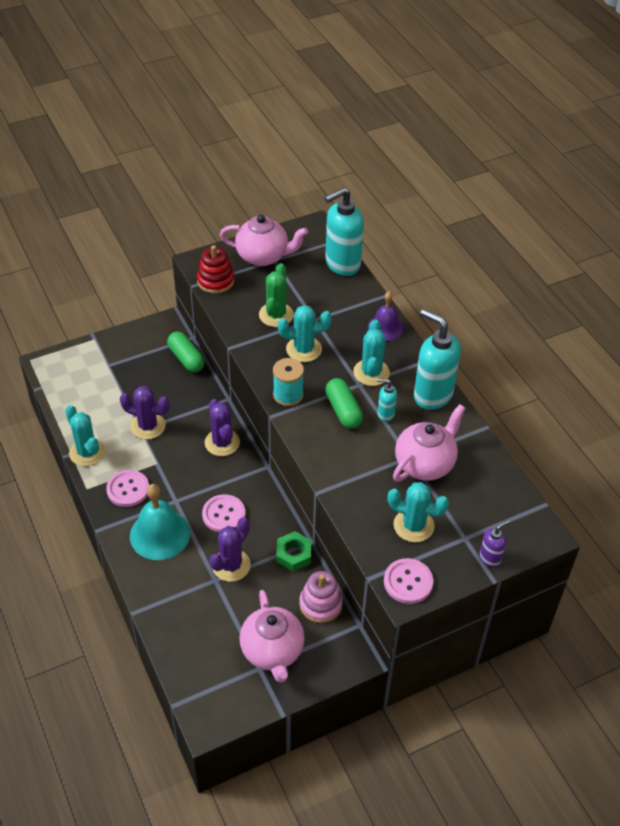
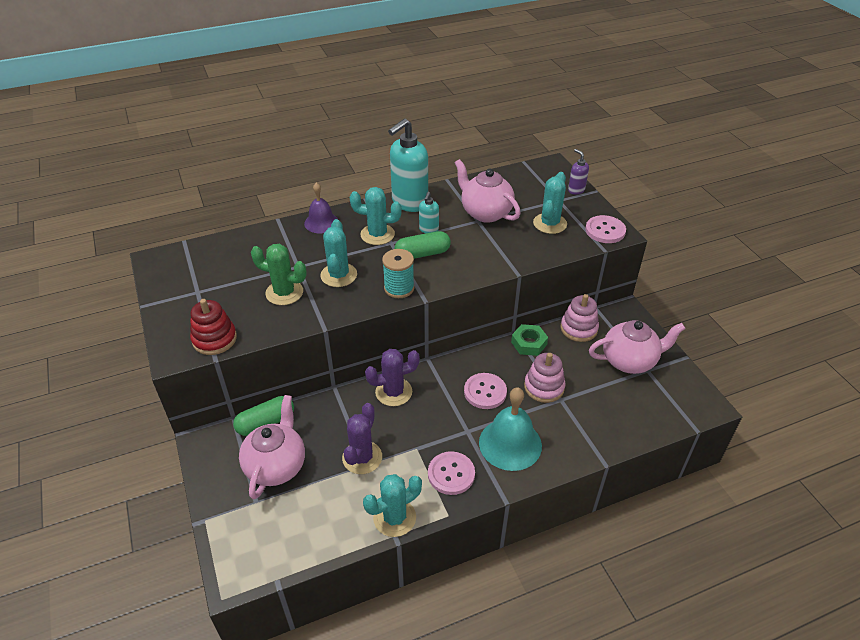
camera: 85 degrees left, 5 degrees down
(231, 565) = (544, 387): purple cactus -> pink stacking toy
(263, 256) = (188, 299): pink teapot -> pink teapot (276, 466)
(342, 264) = (223, 244): turquoise soap dispenser -> none

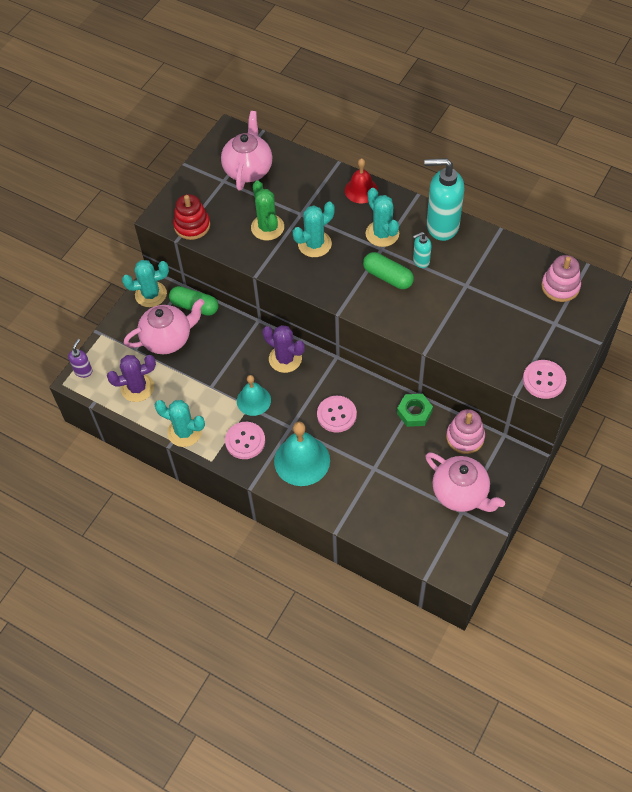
camera: 55 degrees right, 15 degrees up
(321, 222) = (361, 190): purple bell -> red bell
(362, 457) = (214, 381): purple cactus -> purple cactus (137, 388)
(399, 288) = (335, 289): turquoise spool -> none
(413, 440) = (253, 400): none -> turquoise bell
(485, 213) = (481, 283): pink teapot -> pink teapot (248, 169)
(544, 387) = (376, 450): pink stacking toy -> pink stacking toy (560, 286)
(549, 223) = (513, 336): turquoise cactus -> turquoise cactus (151, 294)
(576, 190) = (583, 327): purple soap dispenser -> purple soap dispenser (83, 371)

